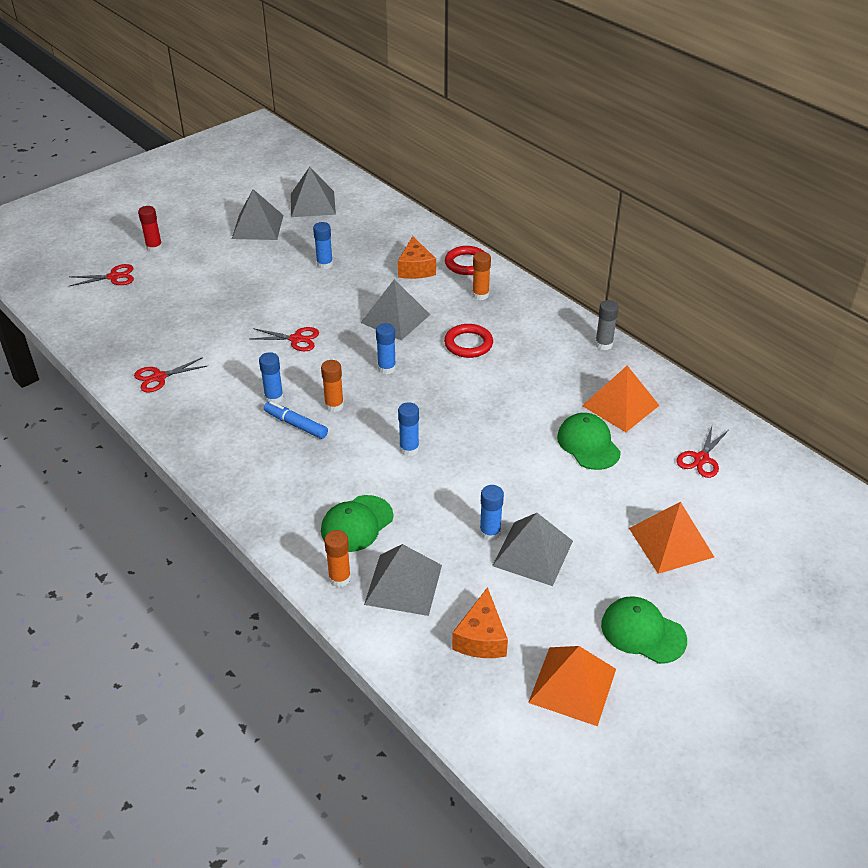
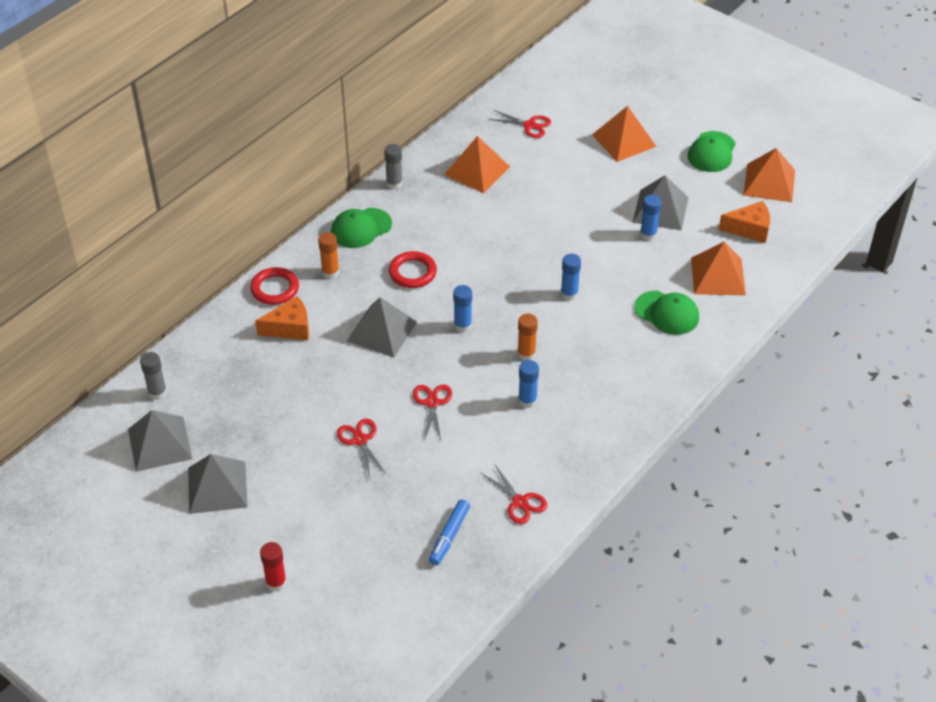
camera: 100 degrees left, 5 degrees up
(113, 277) = (346, 605): red scissors -> red scissors (360, 440)
(296, 425) = (560, 376): blue marker -> blue marker (449, 536)
(324, 264) = (292, 406): blue glue stick -> none
(339, 578) = (726, 313): orange glue stick -> none
(365, 204) = (157, 392): none -> grey glue stick
(403, 584) = (718, 276): grey pyramid -> orange pyramid
(588, 444) = (531, 187): green cap -> green cap (361, 228)

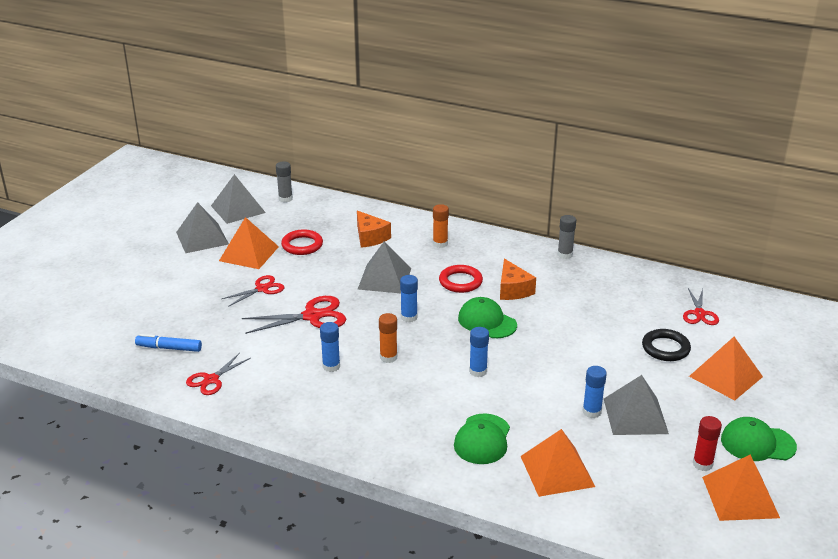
camera: 75 degrees right, 15 degrees down
(275, 289) = (409, 223): red ring -> red ring (302, 245)
(276, 582) = (116, 277): red glue stick -> red glue stick (702, 464)
(361, 228) = (499, 248): green cap -> green cap (487, 321)
(432, 403) = (312, 316): red scissors -> red scissors, size x1.56
(477, 170) = (612, 294): orange pyramid -> orange pyramid (249, 253)
(573, 163) = (665, 348): none -> black ring
(749, 229) = (648, 488): orange cheese -> orange cheese (513, 290)

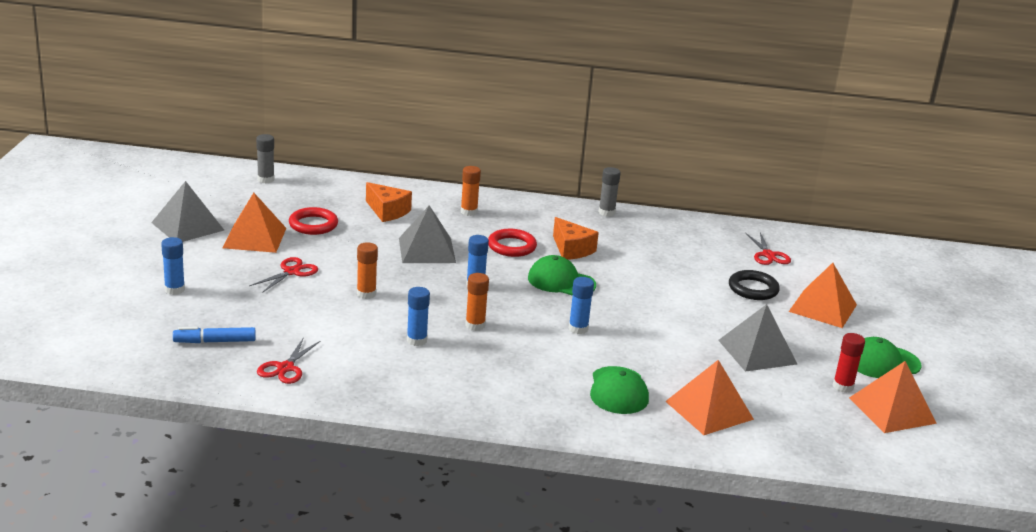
camera: 20 degrees left, 5 degrees down
(238, 209) = (214, 193): grey pyramid -> none
(312, 316) = (366, 294): red scissors -> orange glue stick
(591, 412) = (713, 353): blue glue stick -> blue glue stick (174, 289)

